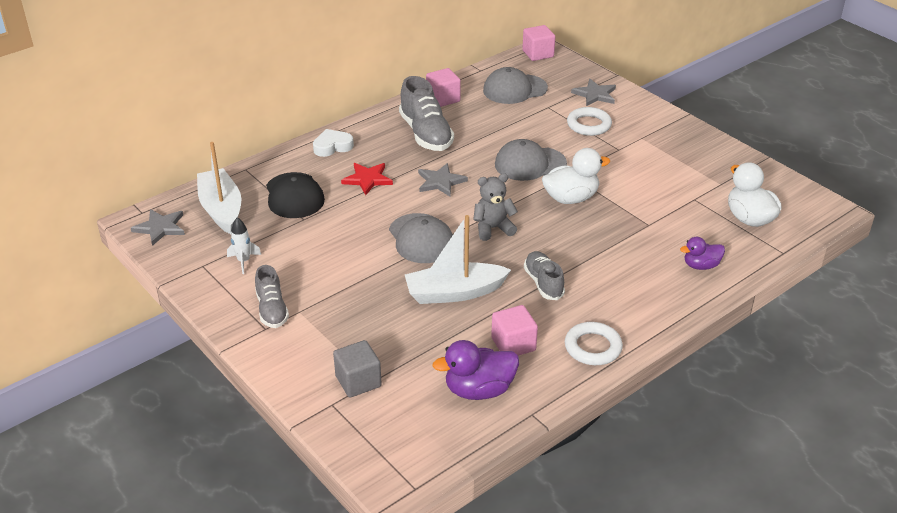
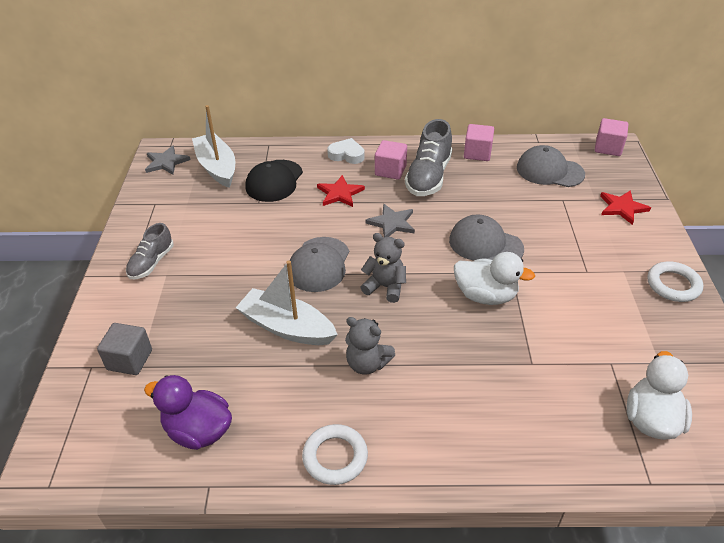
camera: 40 degrees right, 5 degrees up
(221, 209) = (217, 167): white boat -> white boat turned 45 degrees counterclockwise
(244, 261) = (181, 214): white rocket -> none
(513, 344) = (274, 406): pink cube -> pink cube (390, 170)
(543, 283) = (367, 363): grey shoe -> grey teddy bear
(589, 125) = (583, 234): white ring -> white ring (673, 285)
(595, 94) = (622, 208): grey star -> red star
(701, 265) = (538, 440): purple duck -> none

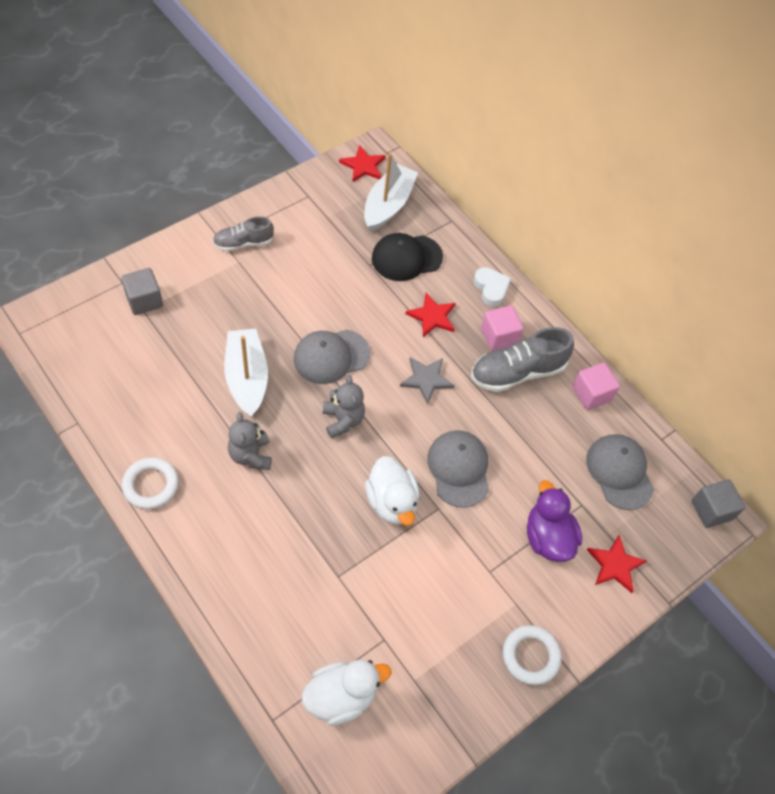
camera: 45 degrees right, 15 degrees up
(166, 162) = (363, 166): grey star -> red star
(198, 431) = (115, 386): purple duck -> purple duck (547, 537)
(608, 148) = (711, 510): pink cube -> grey cube

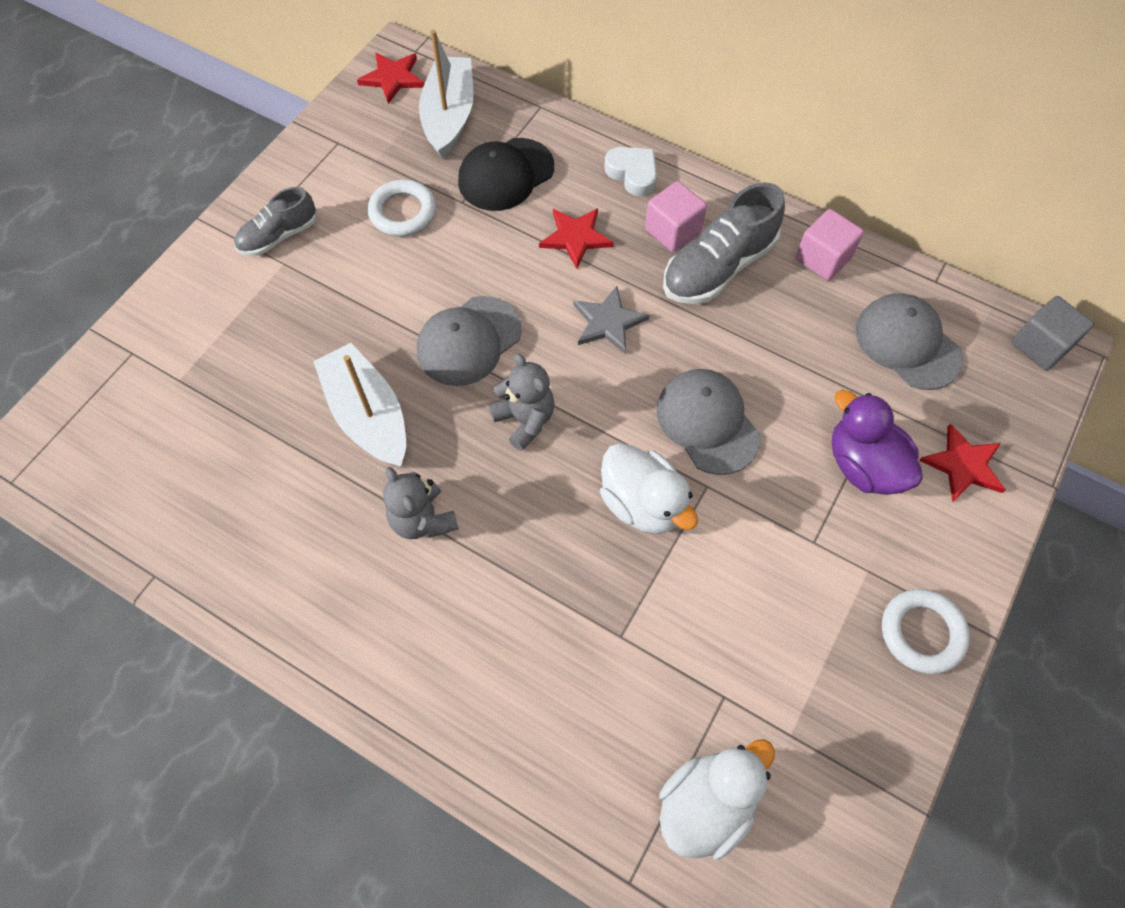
camera: 15 degrees left, 5 degrees up
(144, 300) = (175, 365): grey cube -> none
(151, 485) = (301, 620): white ring -> white ring (403, 212)

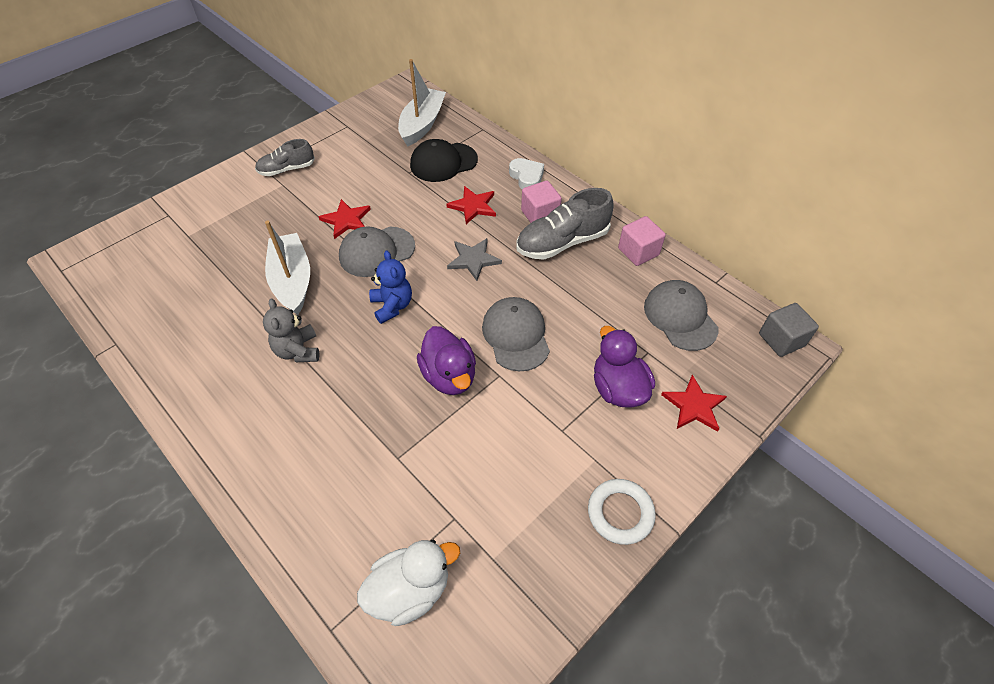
camera: 15 degrees right, 10 degrees down
(393, 78) = (397, 98): red star -> red star (346, 220)
(403, 212) = (369, 171): white ring -> none
(525, 420) = (392, 306): grey teddy bear -> blue teddy bear
(642, 503) = (449, 376): white duck -> purple duck

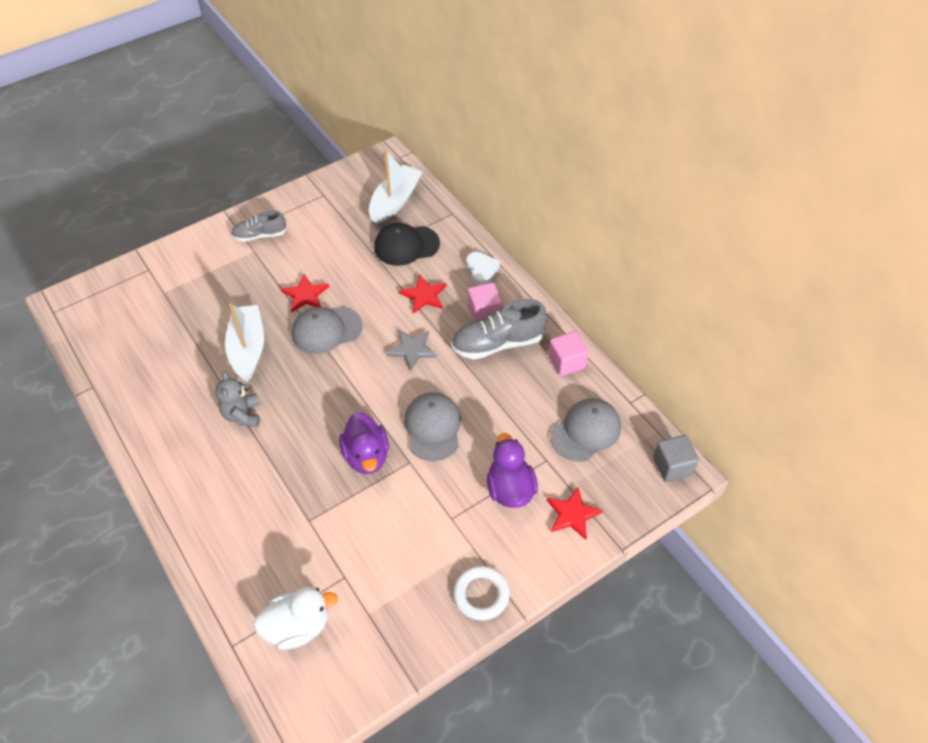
camera: 10 degrees right, 0 degrees up
(392, 306) = (330, 385): blue teddy bear -> none
(680, 317) = (586, 431): grey cap -> grey cap turned 60 degrees clockwise

